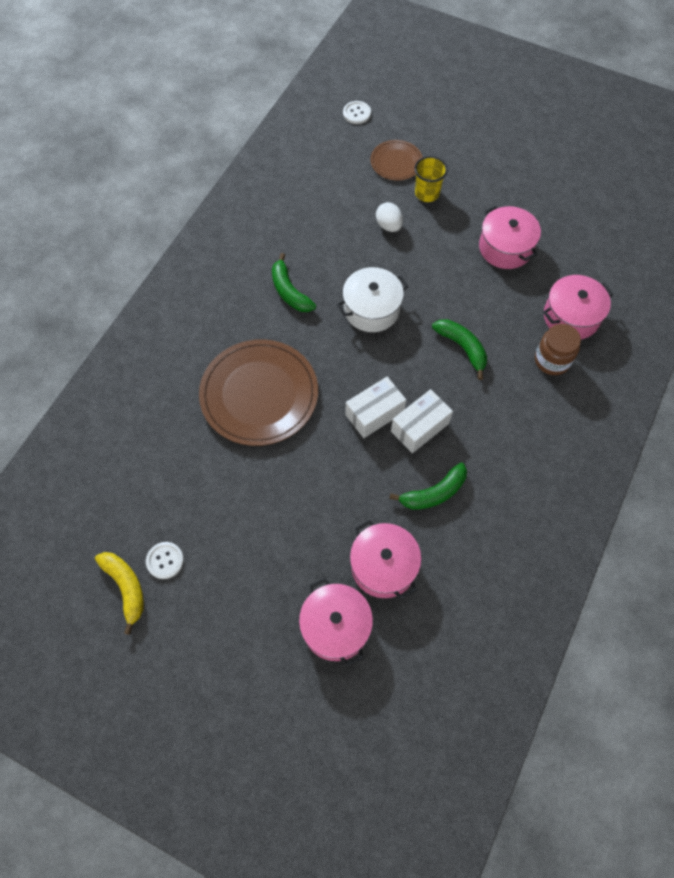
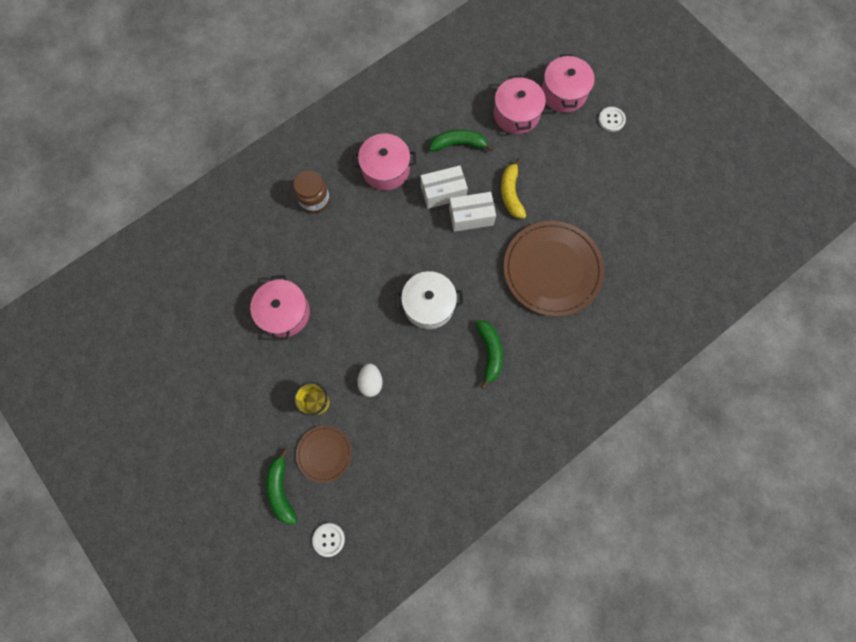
camera: 155 degrees left, 10 degrees up
(126, 588) = (694, 171): yellow banana -> yellow banana (511, 193)
(165, 560) = (662, 177): white button -> white button (611, 120)
(462, 348) = (376, 239): green banana -> green banana (281, 489)
(571, 317) = (275, 227): pink pot -> pink pot (386, 169)

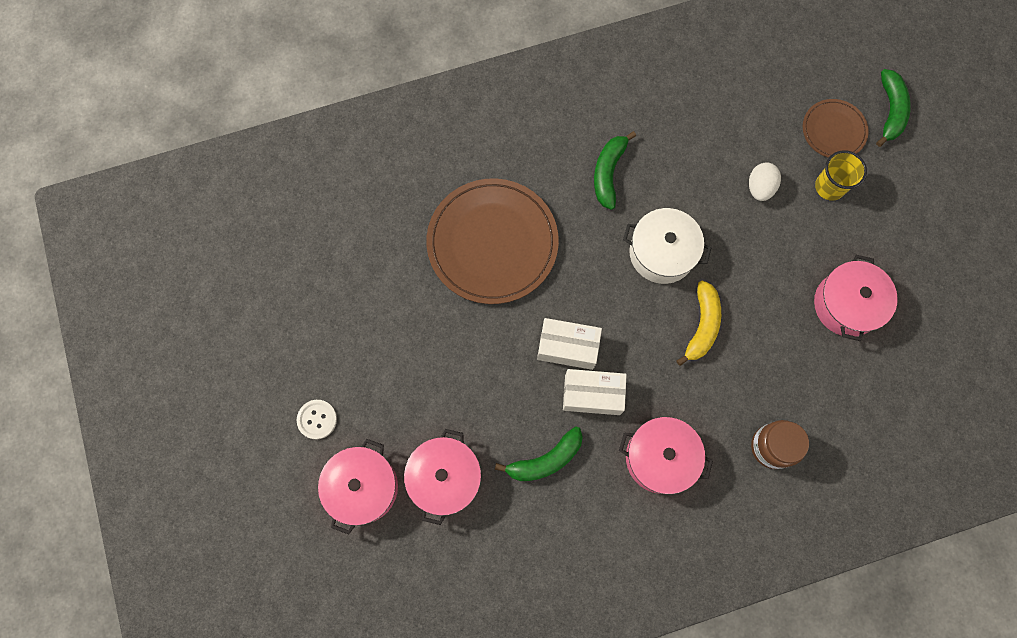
camera: 160 degrees left, 0 degrees up
(329, 539) = (848, 48): white button -> none
(458, 144) = (545, 460): green banana -> green banana turned 45 degrees counterclockwise
(511, 193) = (502, 361): yellow banana -> yellow banana (701, 326)

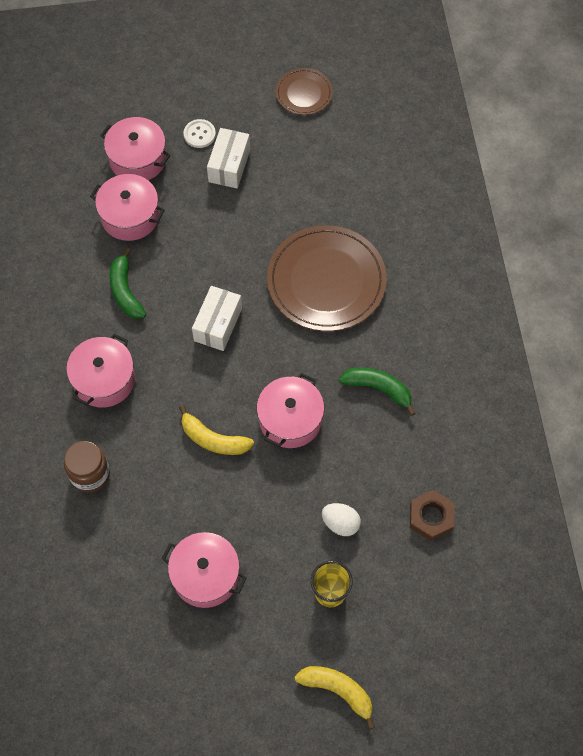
camera: 100 degrees right, 10 degrees down
(592, 395) = (171, 336): white box -> white box (229, 166)
(662, 253) = (290, 419): white pot -> pink pot
(732, 108) = (431, 517): none -> brown nut
(833, 130) = (391, 613): brown plate -> brown plate (304, 93)
(890, 111) = (405, 679): green banana -> none
(918, 166) = (338, 691): none -> yellow banana

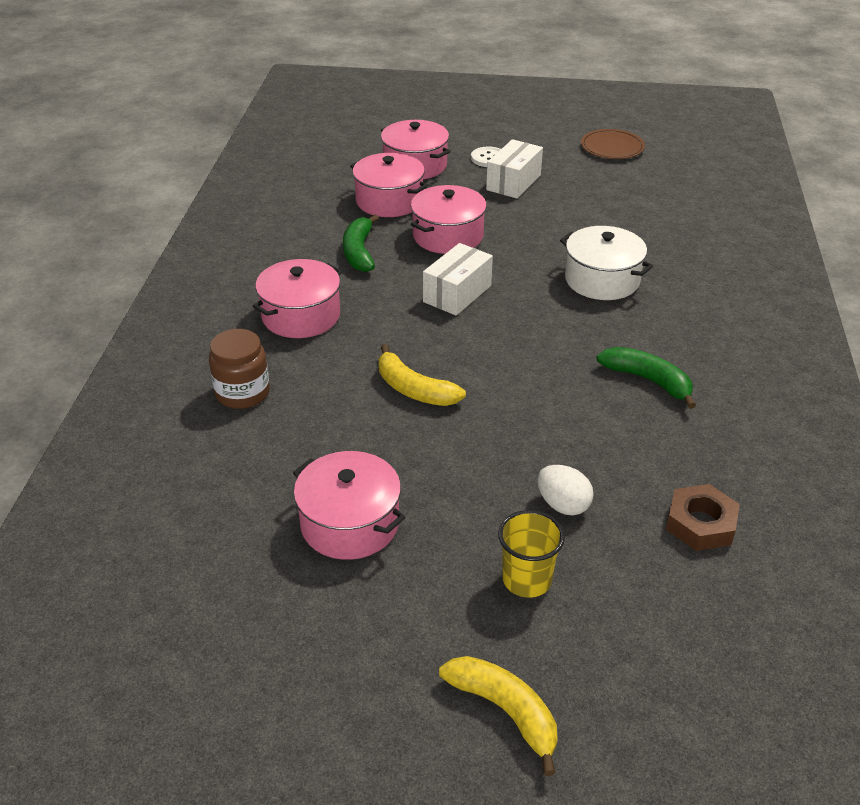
camera: 15 degrees right, 25 degrees down
(290, 419) = (521, 389): pink pot -> pink pot (448, 236)
(326, 281) = (602, 280): brown plate -> white pot

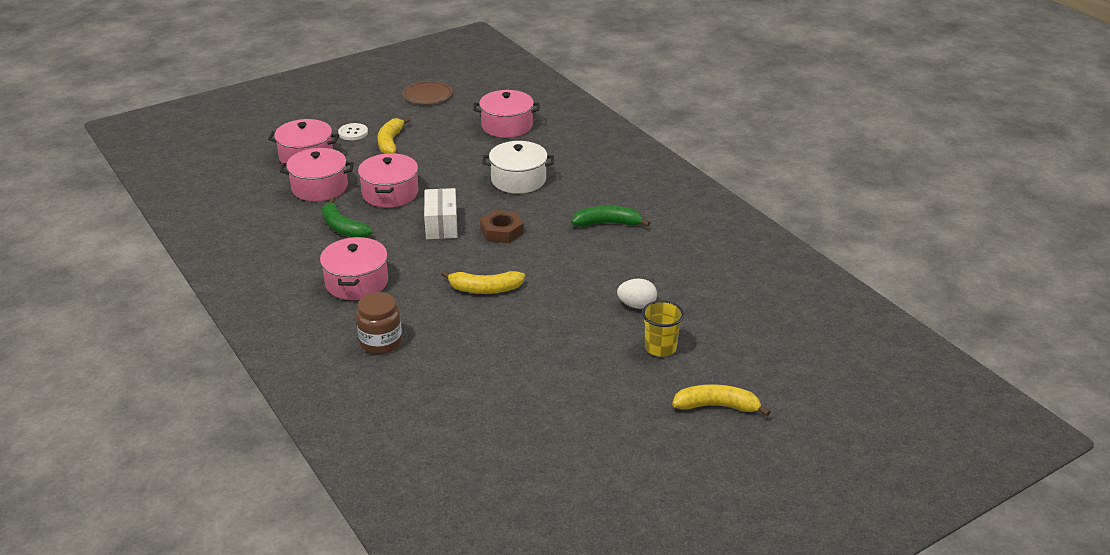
camera: 40 degrees left, 5 degrees down
(350, 523) = (538, 372): pink pot -> pink pot (507, 126)
(513, 182) = (390, 142): white box -> yellow banana
(700, 524) = (710, 280): brown nut -> brown nut (502, 231)

